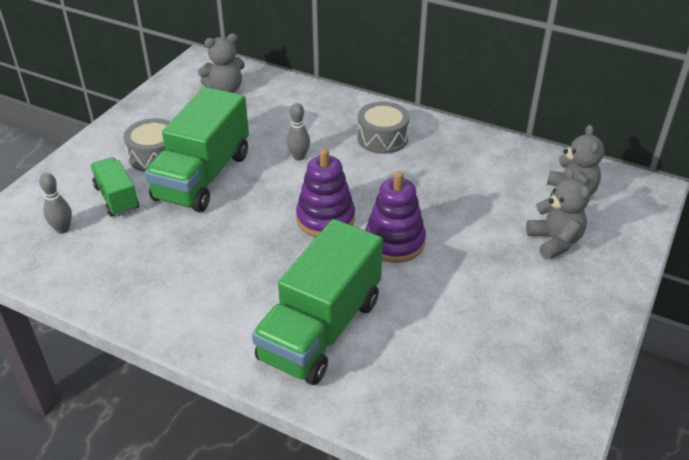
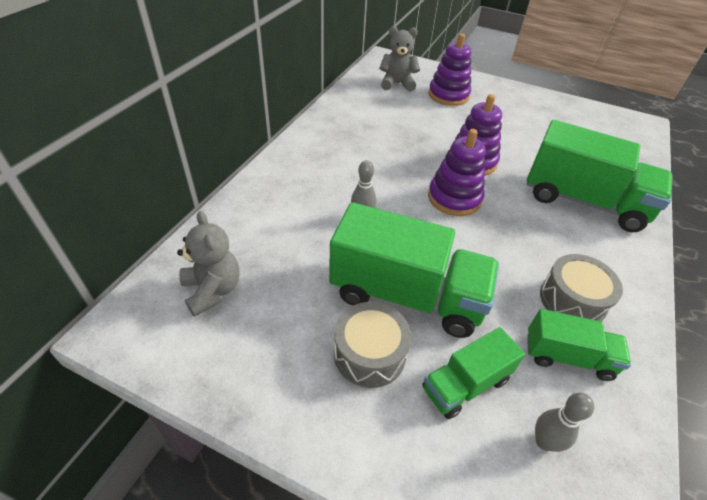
camera: 95 degrees left, 5 degrees up
(121, 258) = (568, 357): none -> green truck
(382, 138) = (328, 161): grey drum -> grey drum (572, 300)
(554, 241) = (448, 95): grey teddy bear -> purple stacking toy

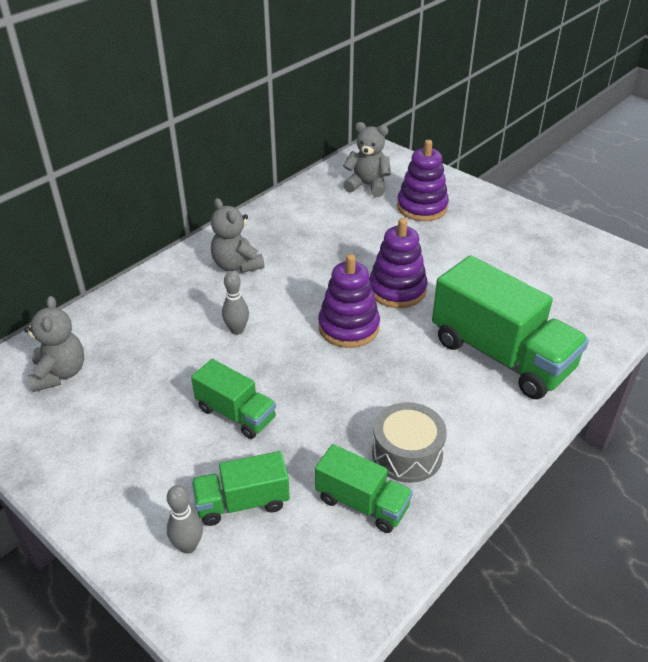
camera: 20 degrees right, 5 degrees down
(329, 160) = (237, 265): none -> grey teddy bear
(369, 354) = (169, 457): grey drum -> none
(406, 295) = (236, 414): green truck -> green truck, size x0.53
(544, 441) = (285, 566): grey bowling pin -> grey bowling pin (188, 546)

